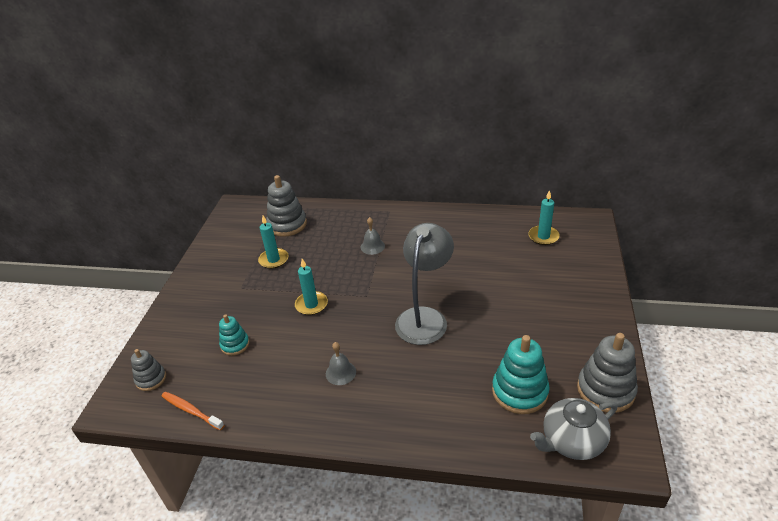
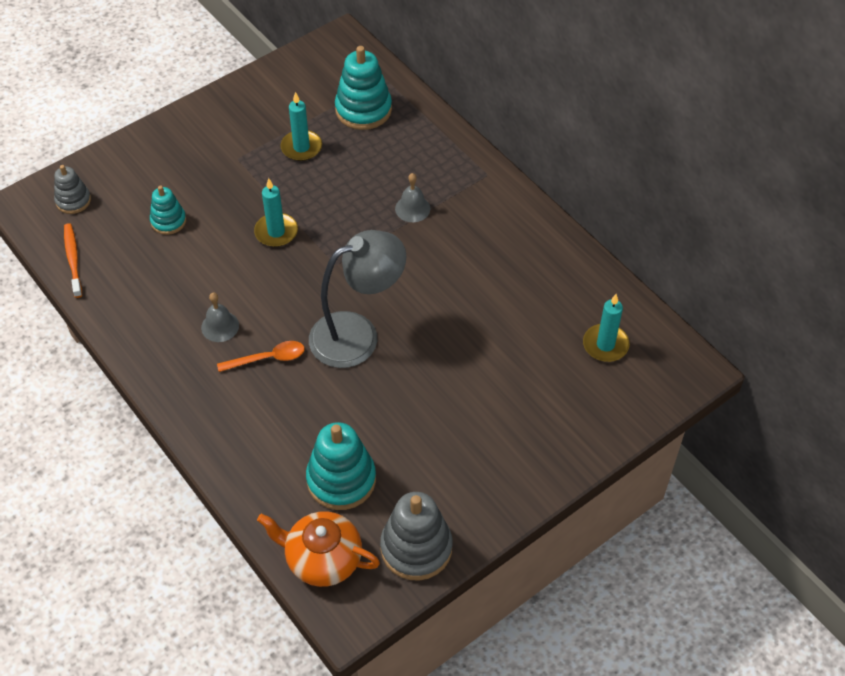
camera: 40 degrees right, 15 degrees up
(287, 225) = (363, 110): grey stacking toy -> turquoise stacking toy
(392, 366) = (268, 358): none -> orange spoon
(572, 441) = (322, 559): grey teapot -> orange teapot

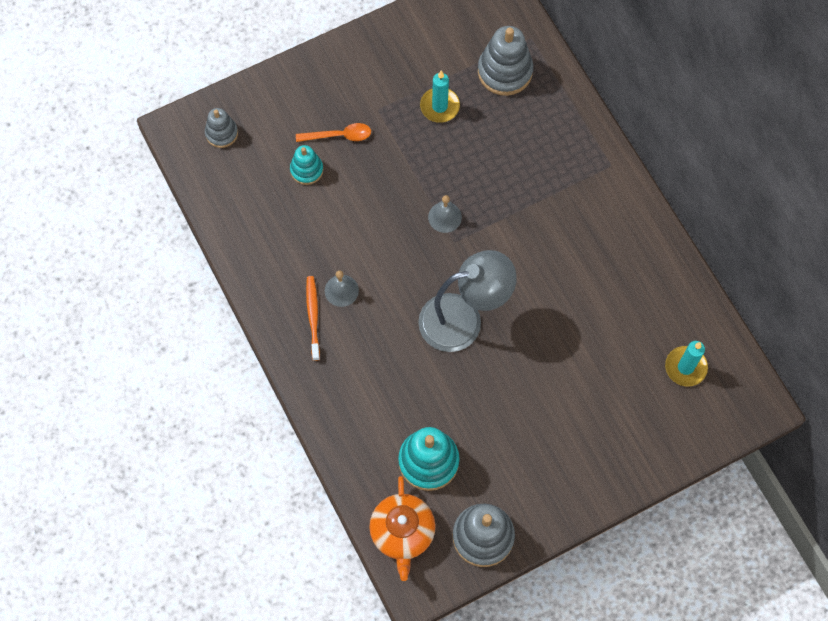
camera: 10 degrees right, 15 degrees up
(73, 260) = (216, 198): orange toothbrush -> orange toothbrush (313, 317)
(268, 358) = (380, 331): orange spoon -> orange spoon (339, 136)
(276, 232) = (404, 198): turquoise candle -> none
(322, 559) = (402, 532): orange teapot -> orange teapot turned 120 degrees counterclockwise
(363, 110) = (505, 71): turquoise stacking toy -> grey stacking toy
(412, 208) = (534, 192): grey bell -> grey bell (444, 217)

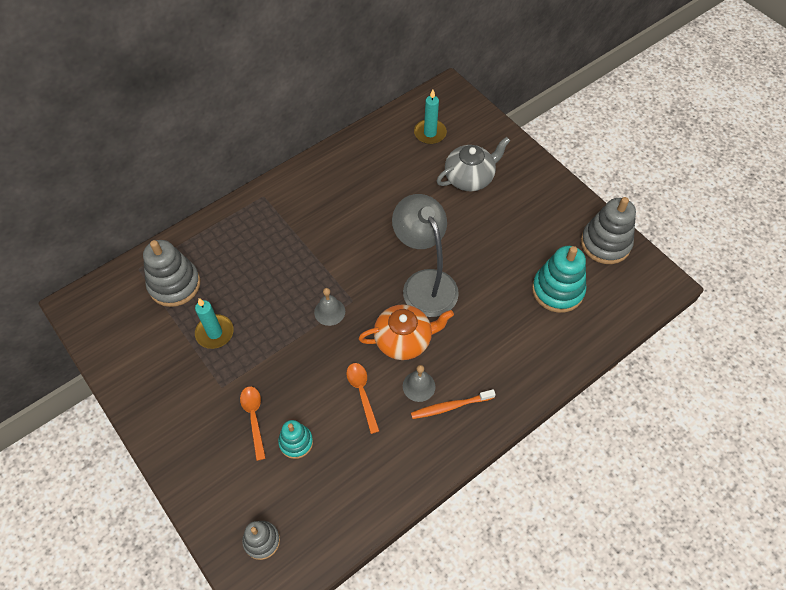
camera: 100 degrees left, 10 degrees down
(344, 235) = (362, 393): none -> orange spoon
(402, 532) = (624, 300): orange teapot -> orange teapot (404, 340)
(606, 400) = (469, 178): none -> grey teapot

